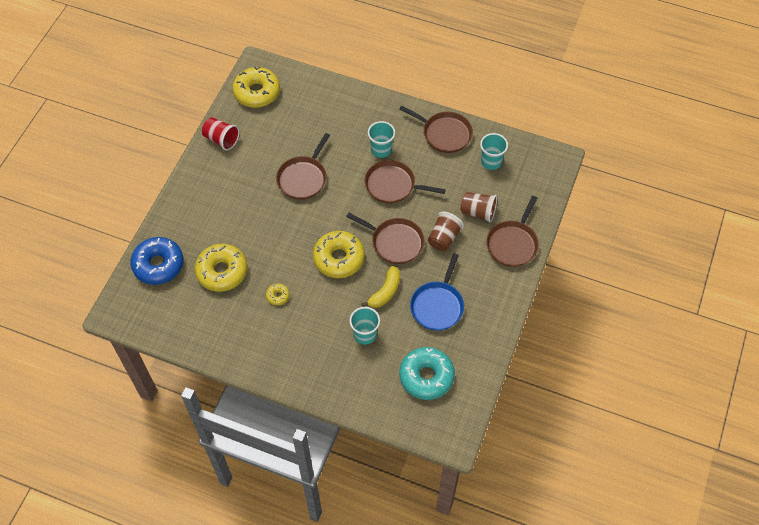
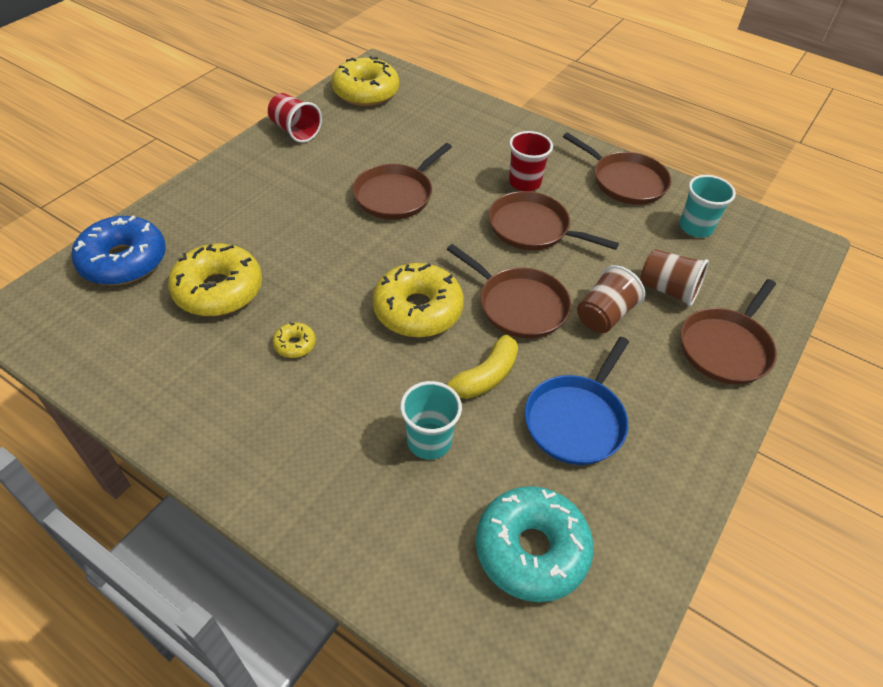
camera: 10 degrees right, 10 degrees down
(381, 150) = (524, 183): turquoise cup -> red cup

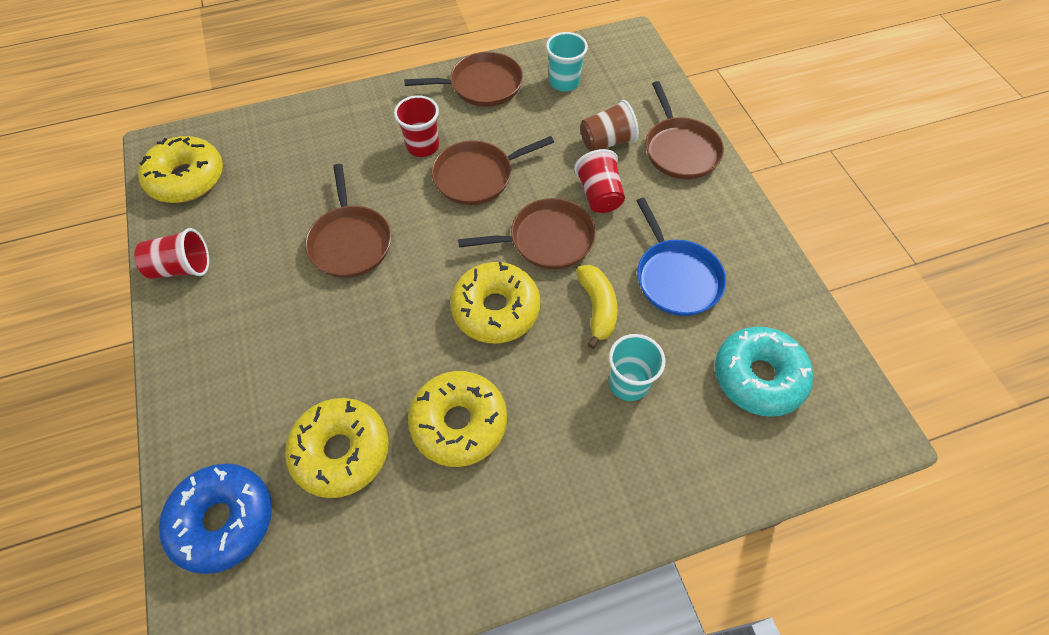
camera: 50 degrees left, 10 degrees up
(295, 344) = (459, 423): yellow donut -> yellow donut, size x2.24
(604, 315) = (599, 195): brown cup -> red cup

